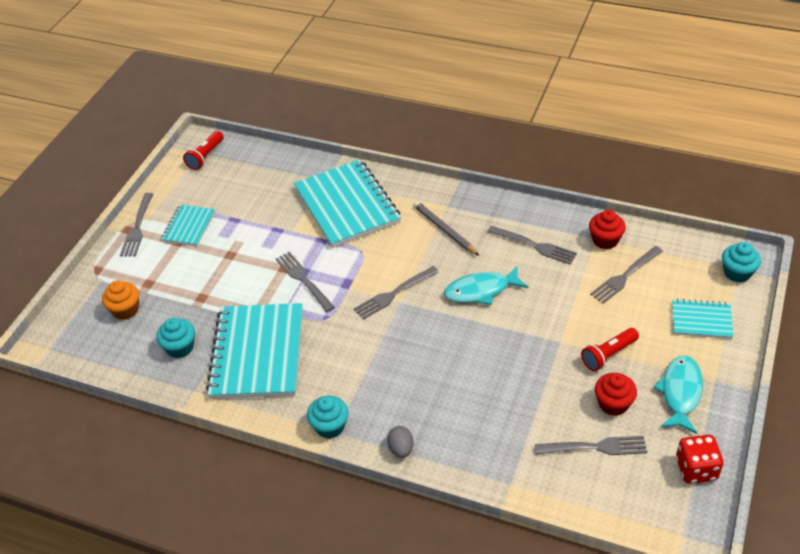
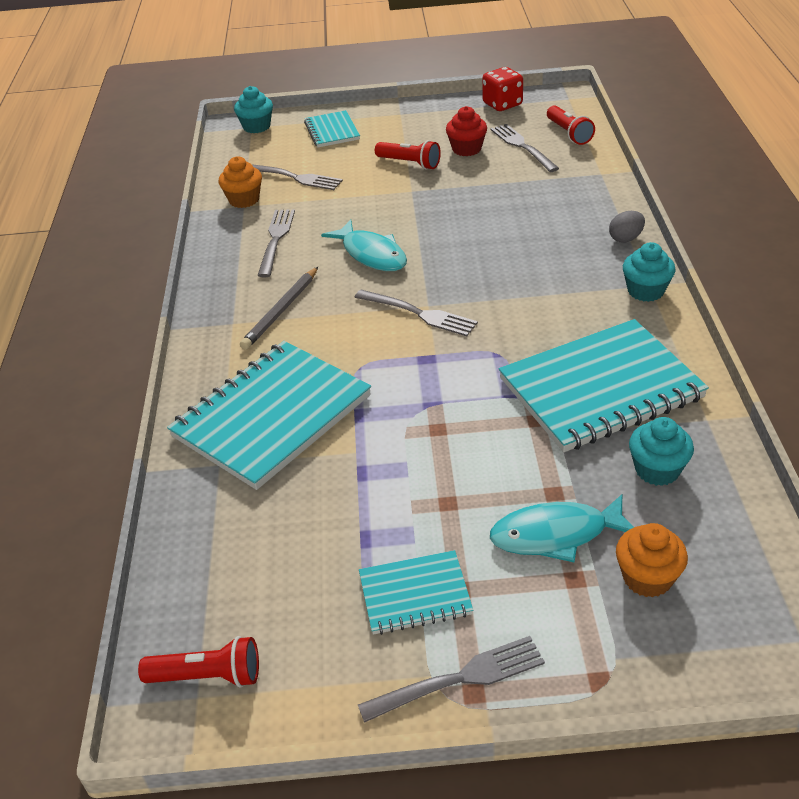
camera: 115 degrees left, 5 degrees down
(303, 280) = (447, 400): grey fork -> none
(601, 496) = (569, 133): none -> red flashlight
(605, 240) = (244, 200): red cupcake -> orange cupcake
(680, 393) = (427, 124): turquoise fish -> turquoise fish (556, 534)

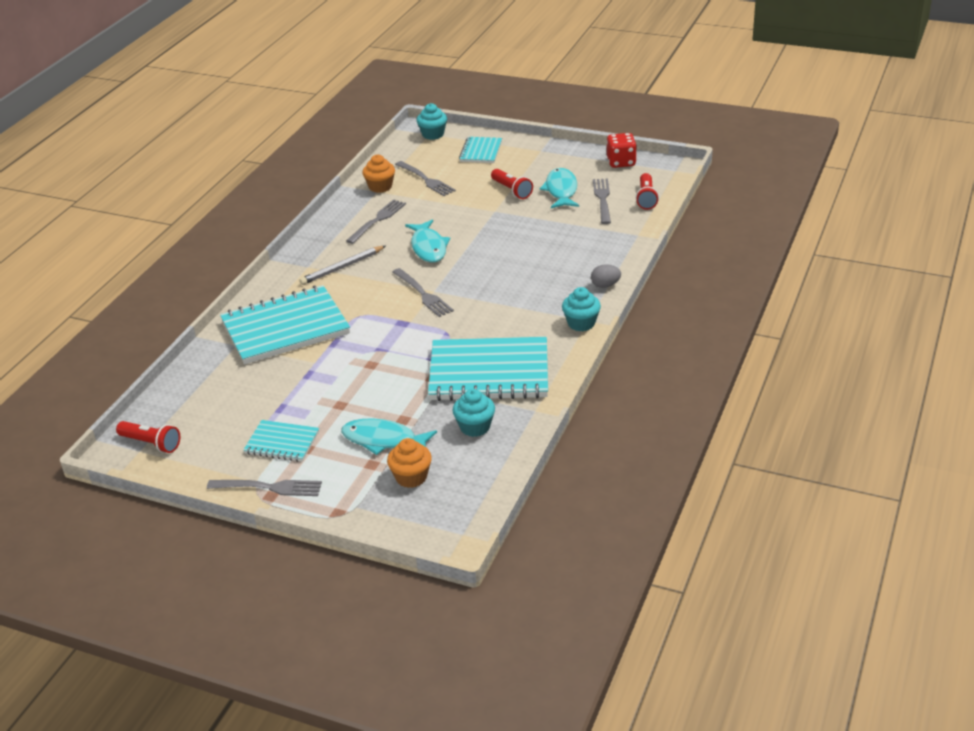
camera: 25 degrees right, 5 degrees down
(466, 149) = (561, 190): red cupcake -> turquoise fish

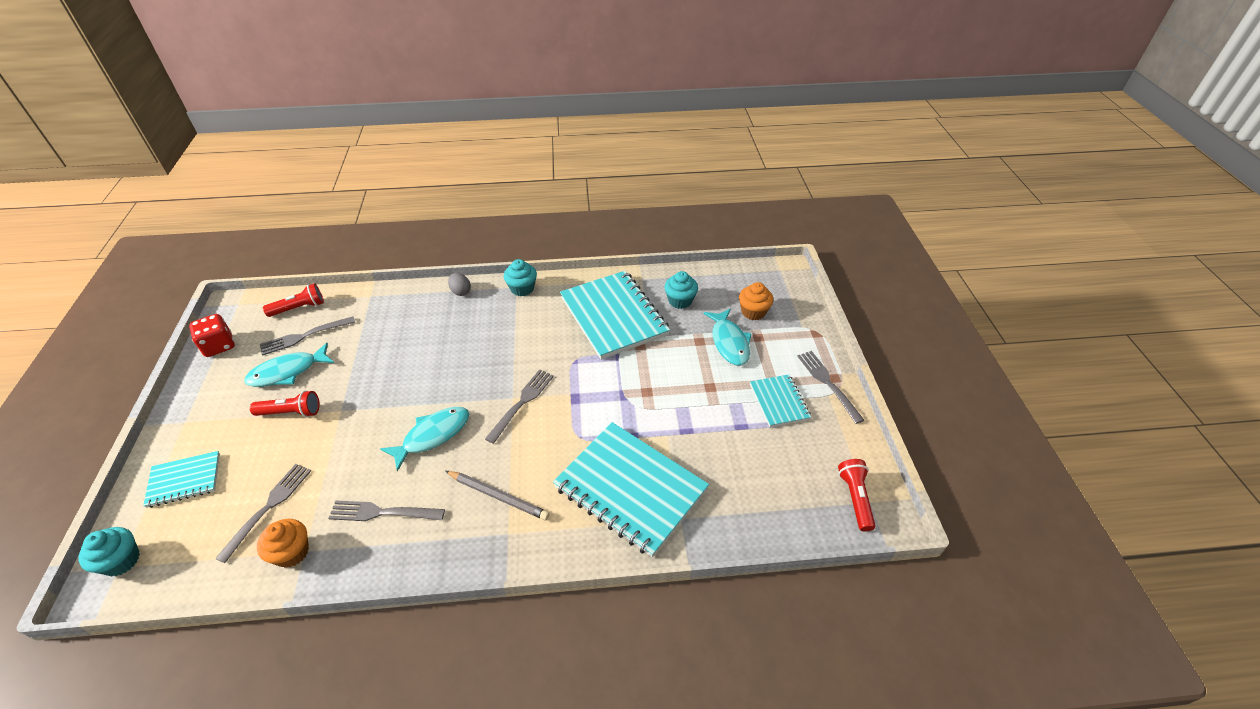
camera: 120 degrees left, 10 degrees up
(512, 190) = (291, 412): red flashlight -> red flashlight turned 60 degrees clockwise

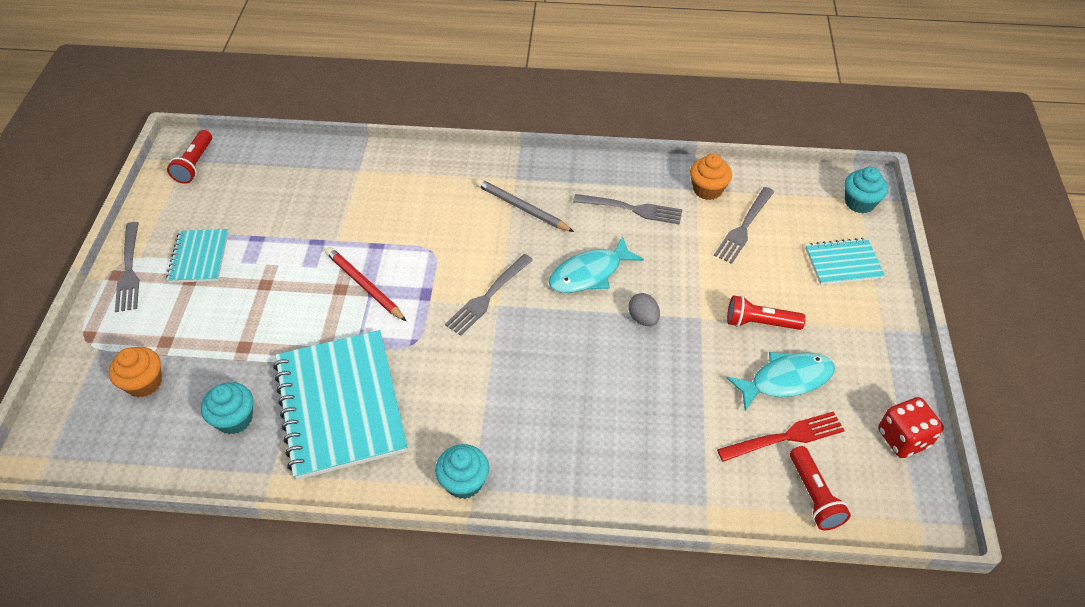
camera: 170 degrees left, 5 degrees up
(299, 308) = (814, 496): red flashlight -> red flashlight turned 90 degrees counterclockwise
(304, 336) = (785, 437): grey fork -> red fork
(461, 291) = (562, 491): grey egg -> grey egg (643, 318)
(628, 397) = (364, 285): none -> red pencil
(630, 489) = (395, 198): turquoise notebook -> none
(729, 342) = (207, 340): turquoise fish -> none

